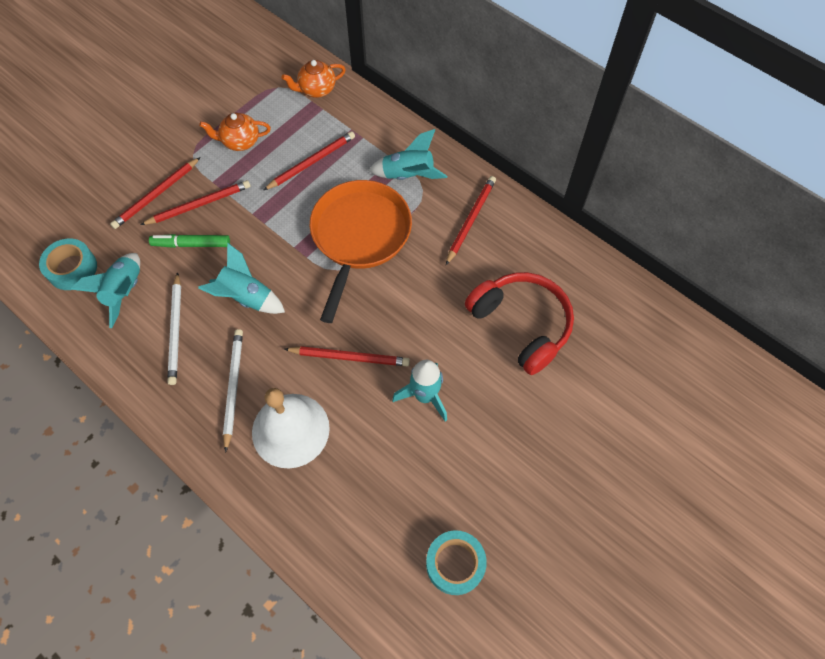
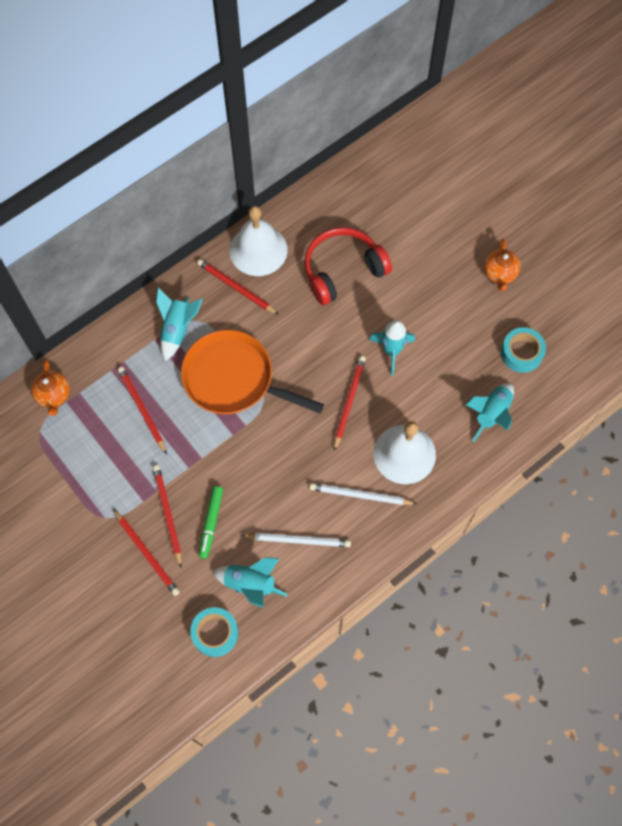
camera: 80 degrees left, 5 degrees up
(240, 141) = (101, 472): orange teapot -> orange teapot (500, 273)
(246, 297) = (276, 479): turquoise rocket -> turquoise rocket (491, 414)
(524, 233) = (258, 250): none -> white bell

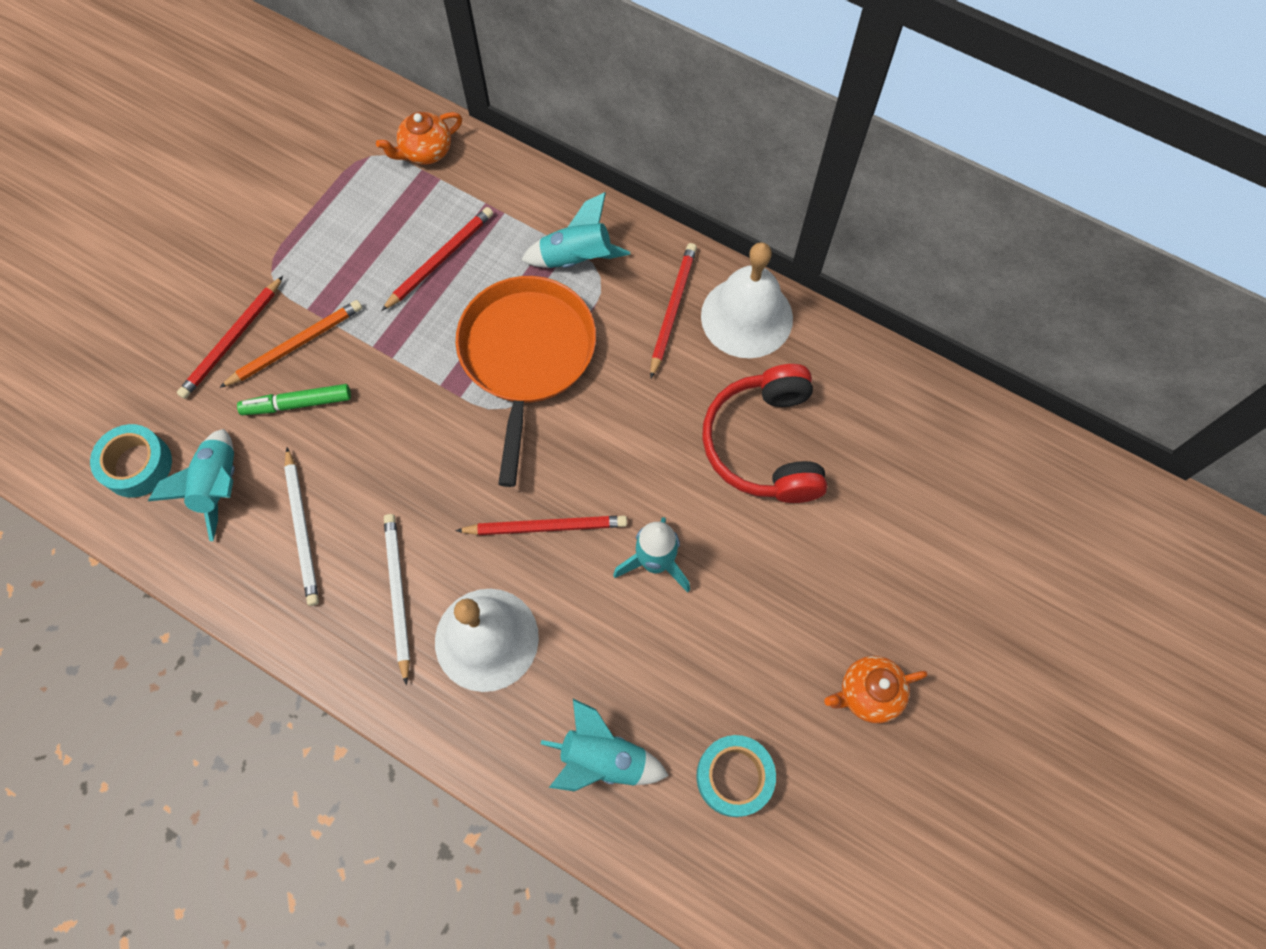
camera: 70 degrees right, 0 degrees up
(167, 514) = (296, 345): red pencil -> orange pencil
(342, 270) = (764, 444): red headphones -> red headphones turned 135 degrees counterclockwise

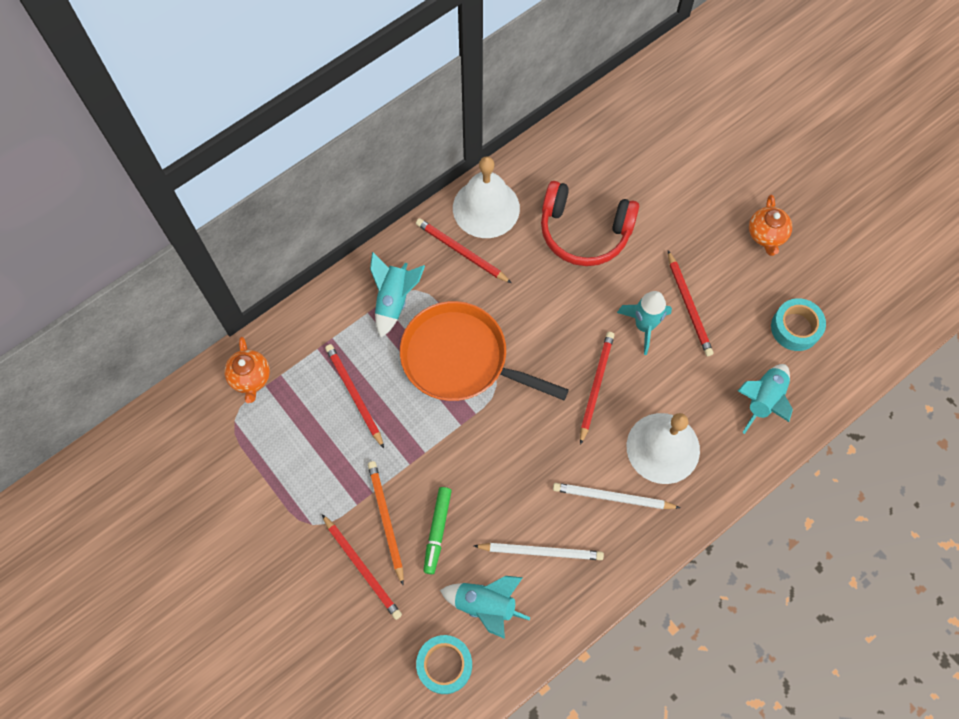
camera: 70 degrees left, 0 degrees up
(709, 614) = (689, 306): none -> red pencil

